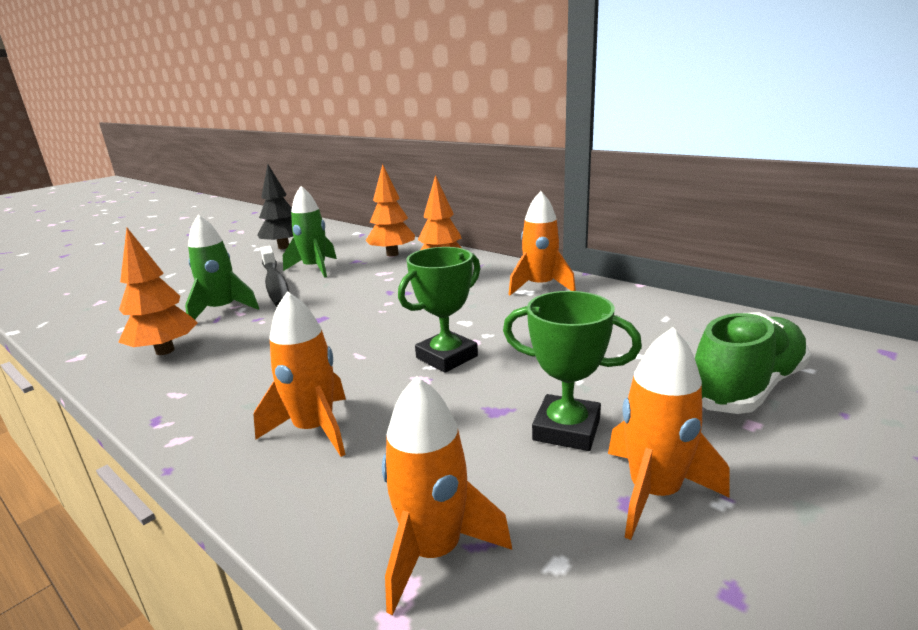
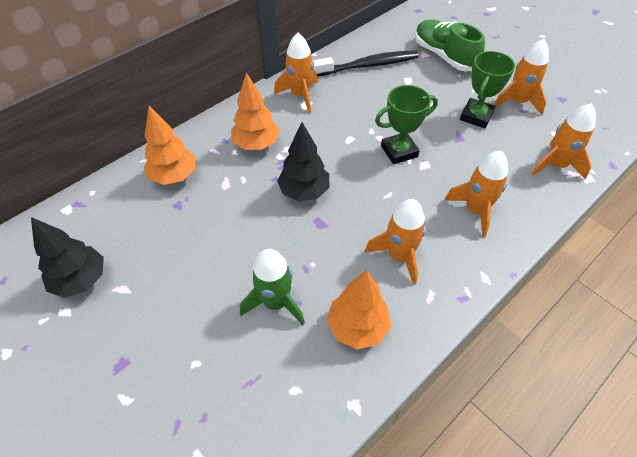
camera: 85 degrees left, 30 degrees up
(250, 368) = (399, 256): none -> orange rocket
(275, 284) = (219, 268): black toothbrush -> black toothbrush (368, 65)
(315, 268) = (185, 238): green rocket -> none
(368, 306) = (304, 191): none -> black tree
(446, 357) = (399, 151): green trophy -> green trophy turned 75 degrees counterclockwise

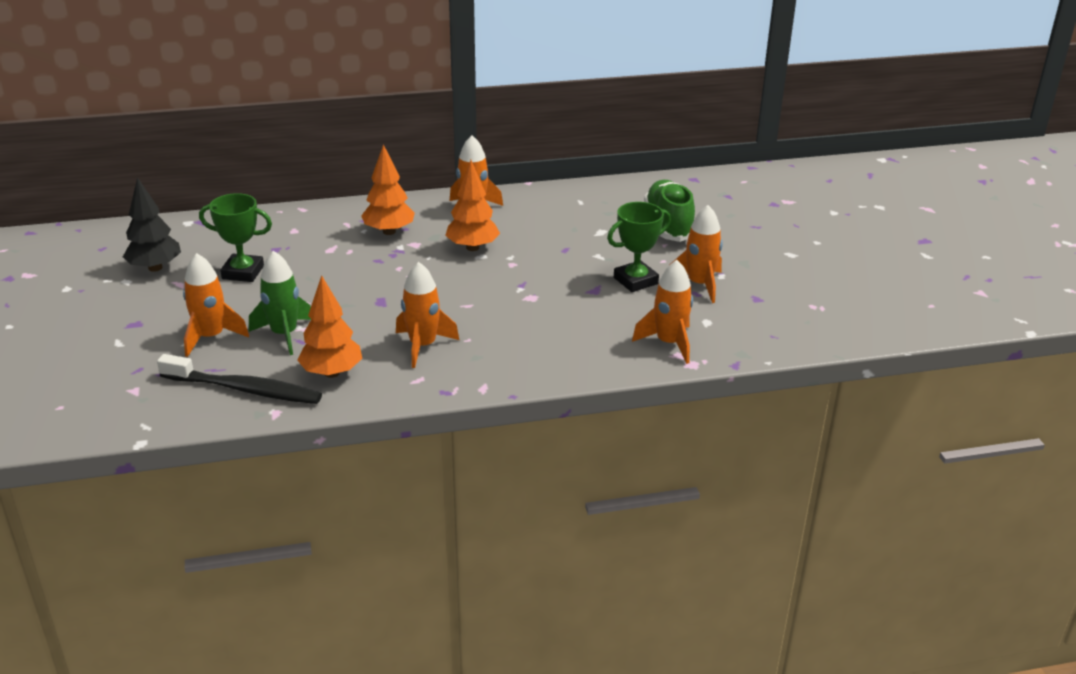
camera: 30 degrees right, 20 degrees down
(174, 176) = (293, 230): orange tree -> orange tree (472, 247)
(304, 191) = (392, 277): black tree -> none
(368, 65) = (573, 208): black toothbrush -> black toothbrush (244, 389)
(399, 151) = (518, 280): green trophy -> green trophy (243, 272)
(475, 210) = (536, 344): orange rocket -> orange rocket (211, 337)

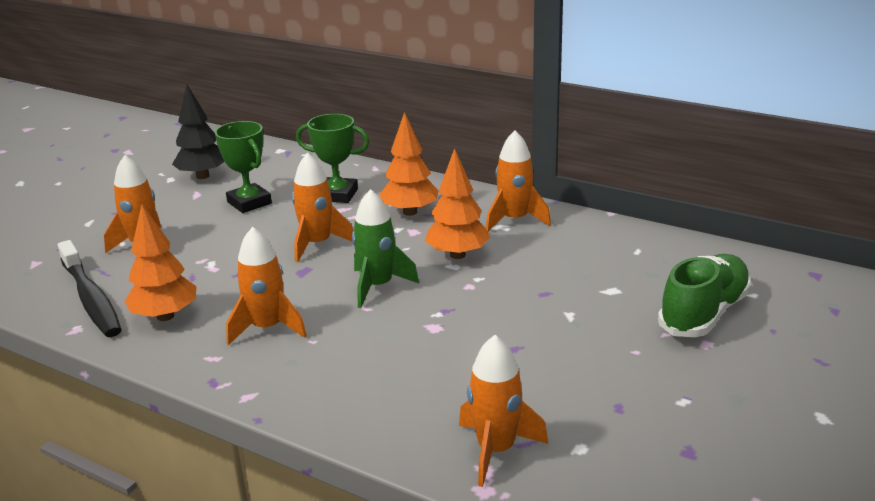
camera: 45 degrees right, 5 degrees down
(284, 334) = (190, 266): green rocket -> green rocket (378, 286)
(635, 281) = (568, 360): green trophy -> green trophy (337, 195)
(699, 284) = (638, 399): orange rocket -> orange rocket (317, 244)

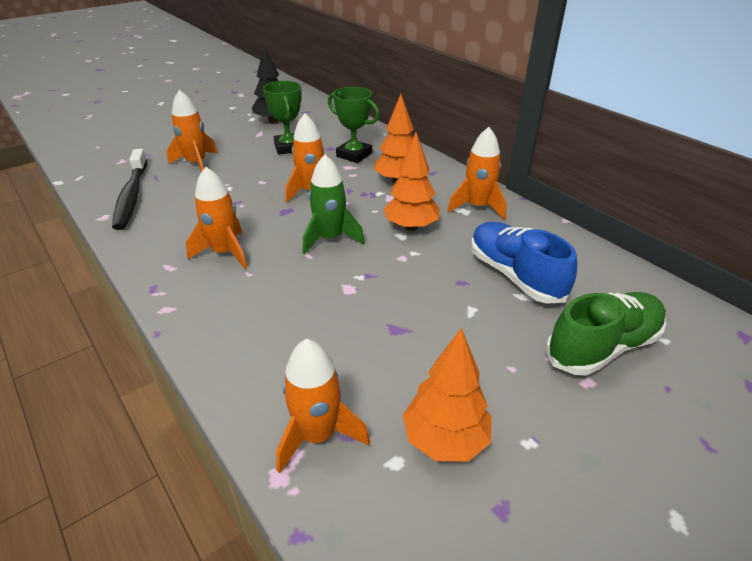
camera: 20 degrees right, 10 degrees up
(165, 316) = (165, 223): orange tree -> orange tree (445, 439)
(592, 275) = (515, 275): none -> blue shoe

